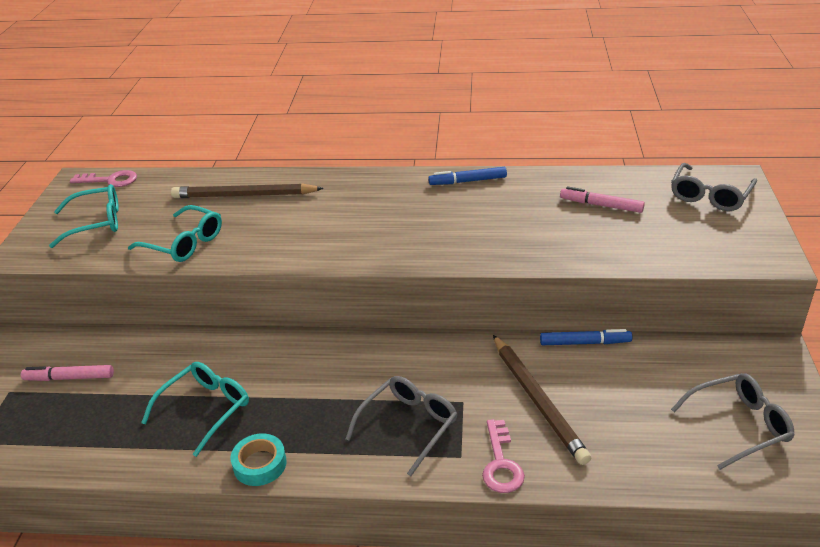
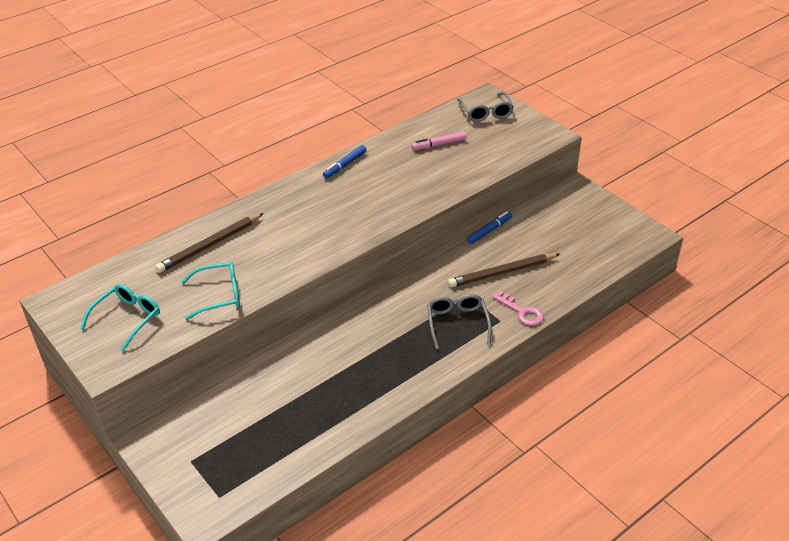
camera: 45 degrees left, 5 degrees up
(69, 378) = (220, 427): pink marker -> none
(110, 180) = (83, 287): pink key -> none
(205, 410) = (337, 387): turquoise glasses -> none
(260, 464) = (408, 390): turquoise tape -> none
(537, 400) = (502, 272): brown pencil -> brown pencil turned 135 degrees clockwise
(738, 425) = (597, 231): grey glasses -> none

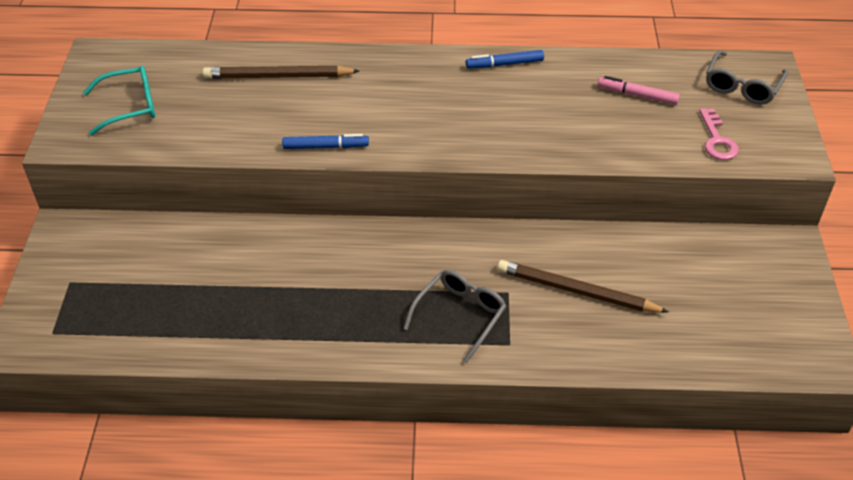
camera: 40 degrees right, 5 degrees up
(218, 295) = (226, 131): turquoise glasses -> none
(489, 231) = (619, 234): blue marker -> blue marker (325, 147)
(522, 312) = (546, 350): pink key -> pink key (717, 140)

